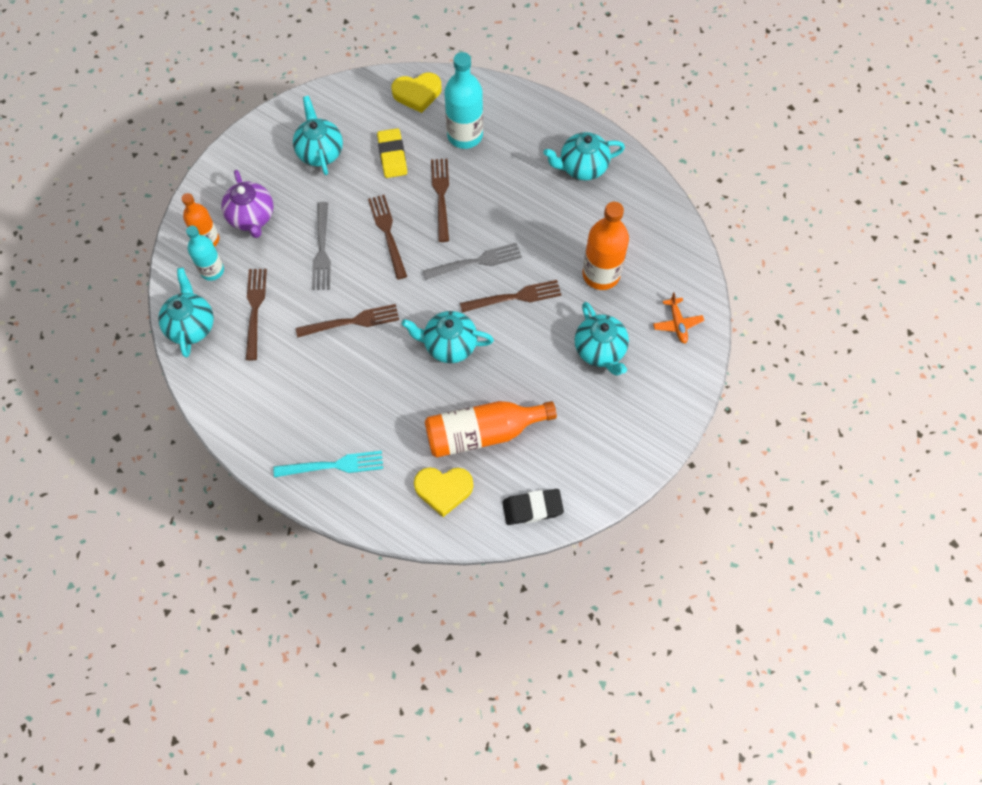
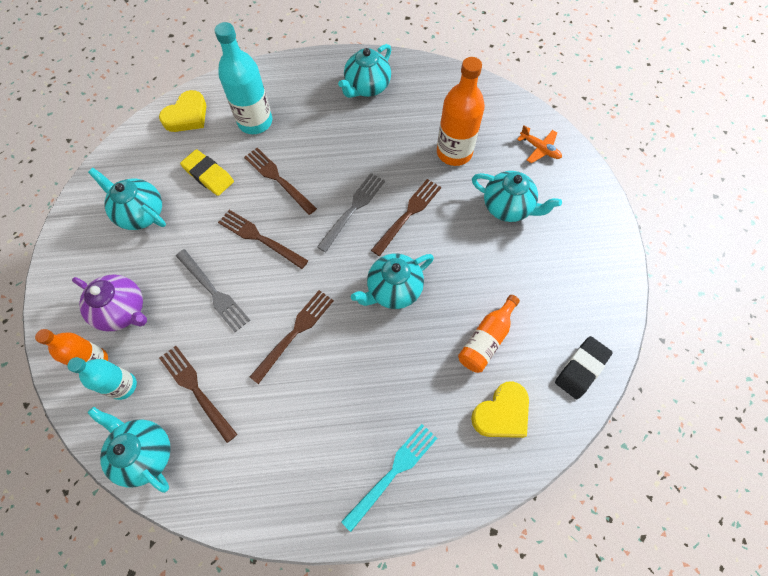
camera: 40 degrees left, 0 degrees up
(482, 433) = (486, 339): orange bottle -> orange bottle, size x0.64

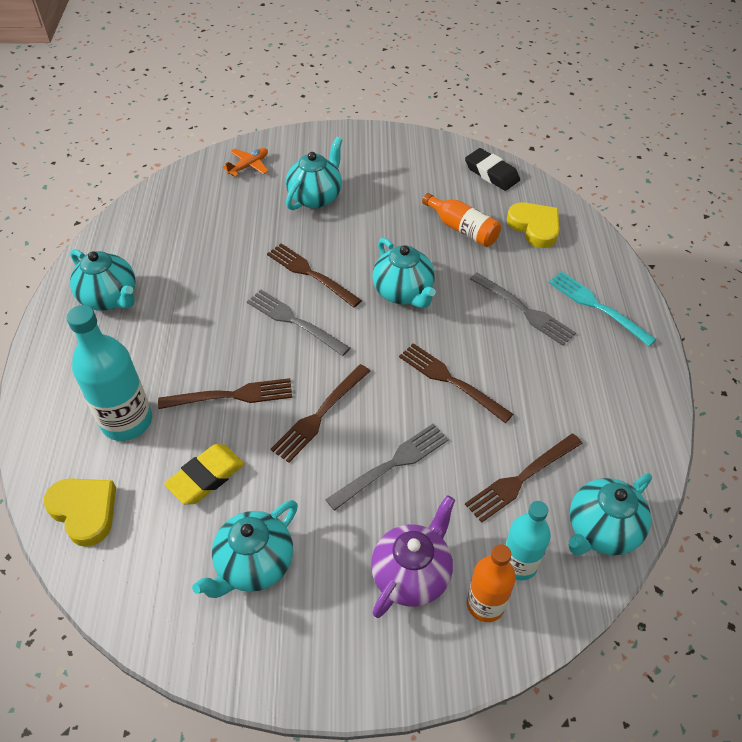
camera: 85 degrees left, 15 degrees down
(278, 179) = (232, 395): brown fork -> brown fork turned 150 degrees counterclockwise
(381, 398) = (524, 310): none -> grey fork
(454, 152) = (235, 229): orange bottle -> none

